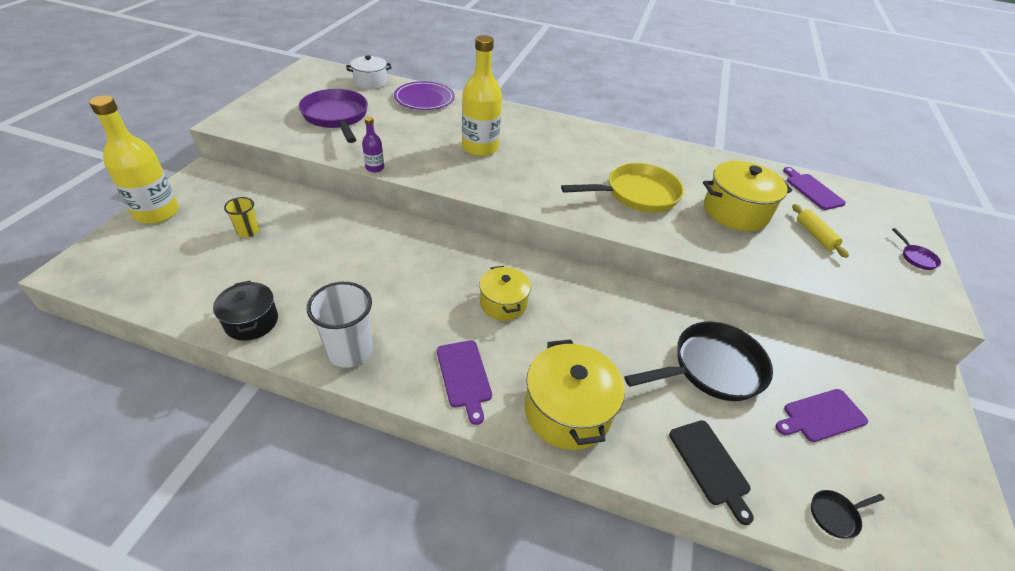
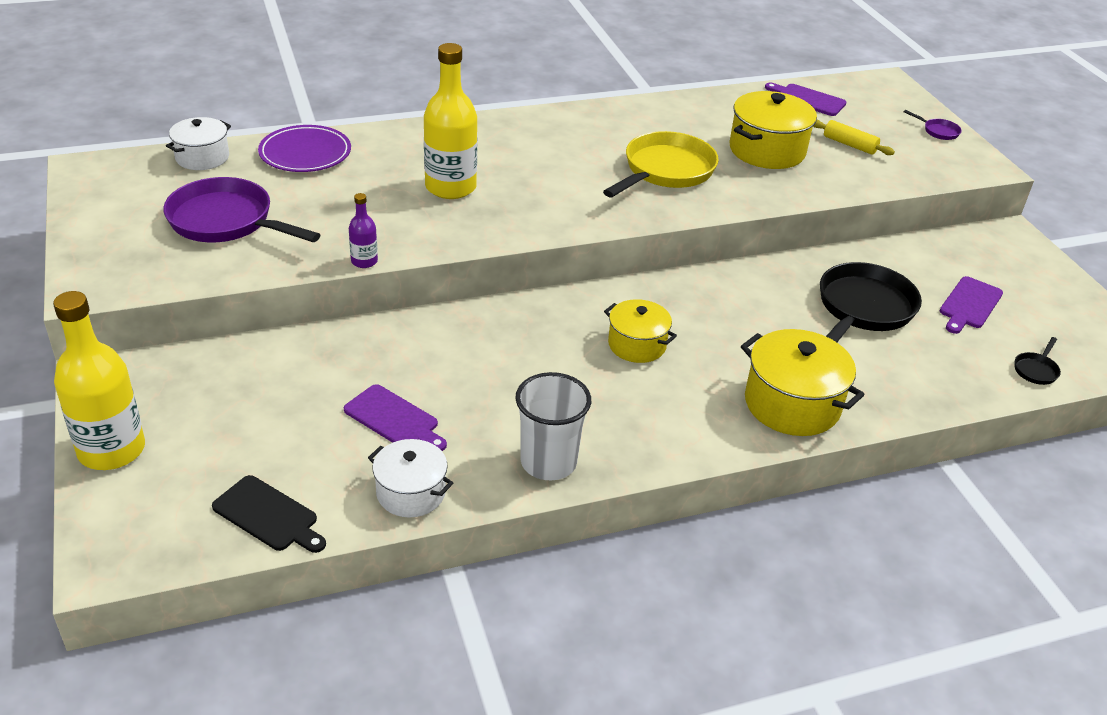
camera: 35 degrees left, 5 degrees down
(248, 231) = (268, 412): yellow cup -> none
(251, 321) = (411, 492): black pot -> white pot
(464, 376) = (678, 425): purple cutting board -> purple cutting board (394, 419)
(710, 465) = (931, 384): black cutting board -> black cutting board (268, 516)

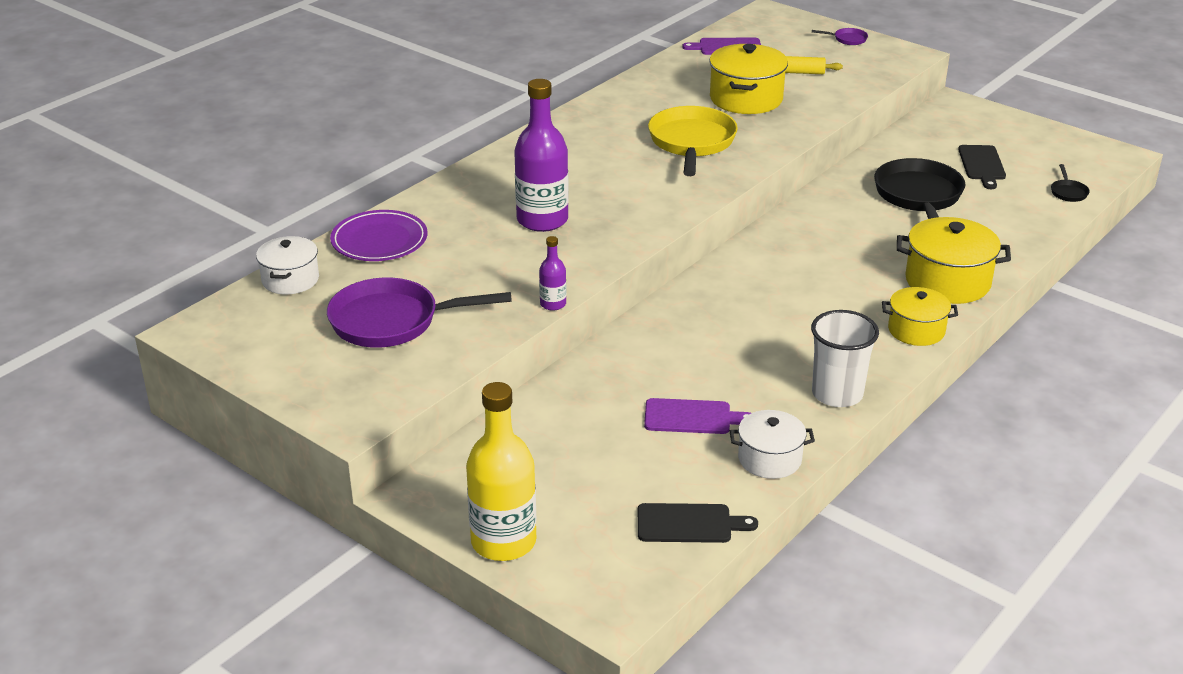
camera: 30 degrees left, 5 degrees down
(450, 187) = (542, 220): yellow bottle -> purple bottle
(637, 345) = (798, 287): yellow pot -> yellow pot (916, 330)
(969, 304) = (982, 165): purple cutting board -> black cutting board

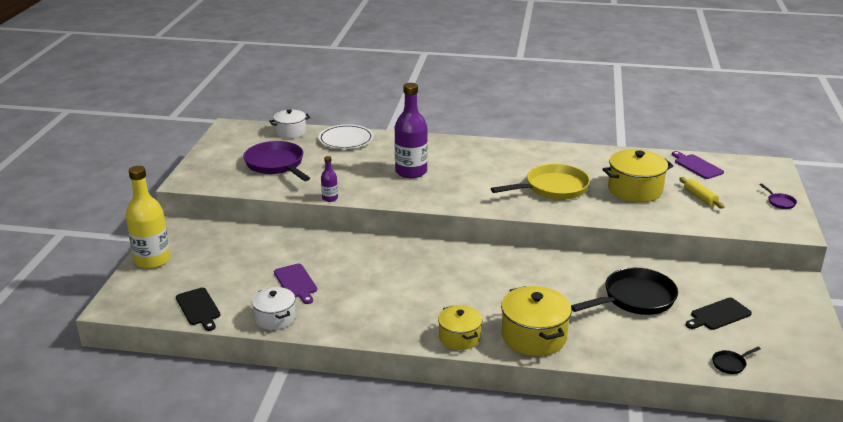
camera: 60 degrees right, 5 degrees down
(379, 240) = (346, 140): purple plate -> white plate
(837, 394) = (359, 325): white cup -> none

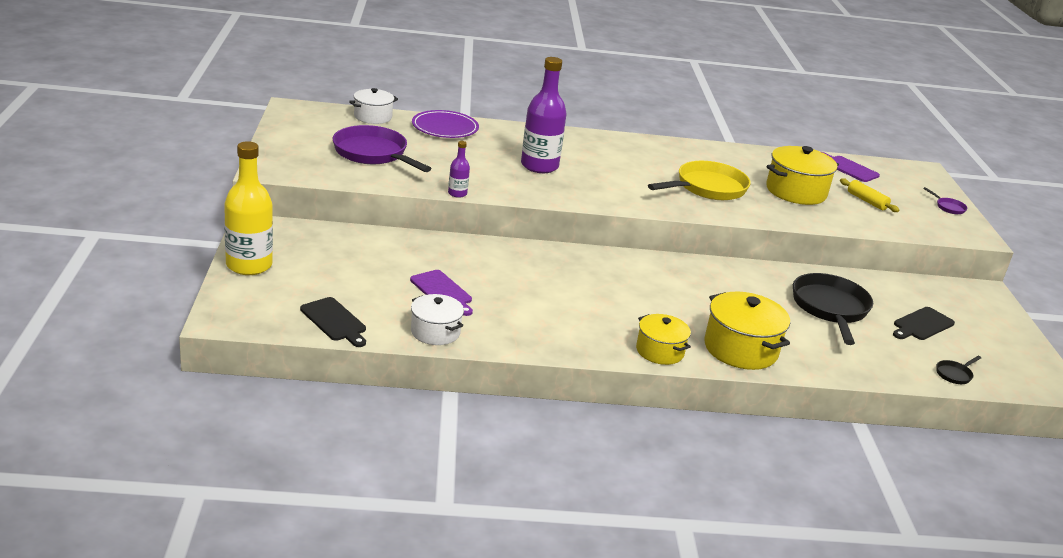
camera: 15 degrees left, 0 degrees up
(346, 140) = (445, 128): white plate -> purple plate
(635, 299) = (830, 308): black pan -> black pan turned 45 degrees counterclockwise

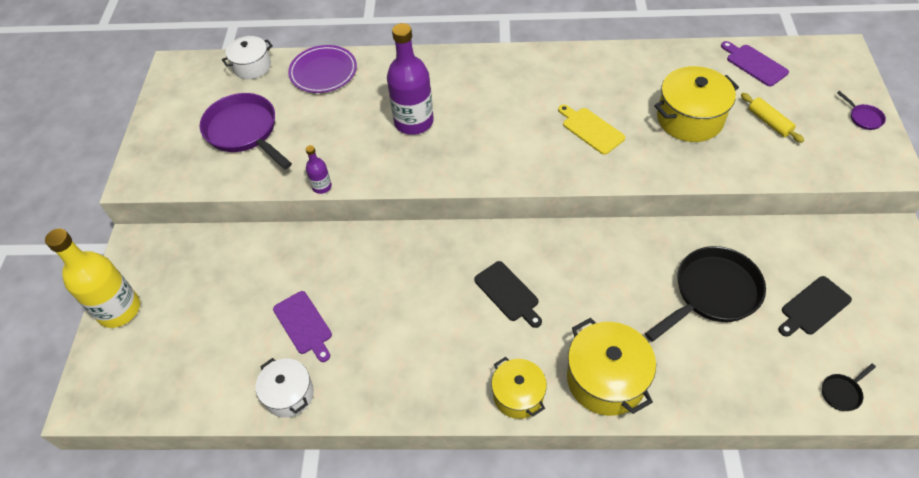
camera: 10 degrees right, 25 degrees up
(334, 321) = (191, 390): black cutting board -> black cutting board (508, 293)
(707, 188) = (591, 129): yellow pan -> yellow cutting board
(830, 308) = (712, 293): black pan -> black pan turned 45 degrees clockwise

